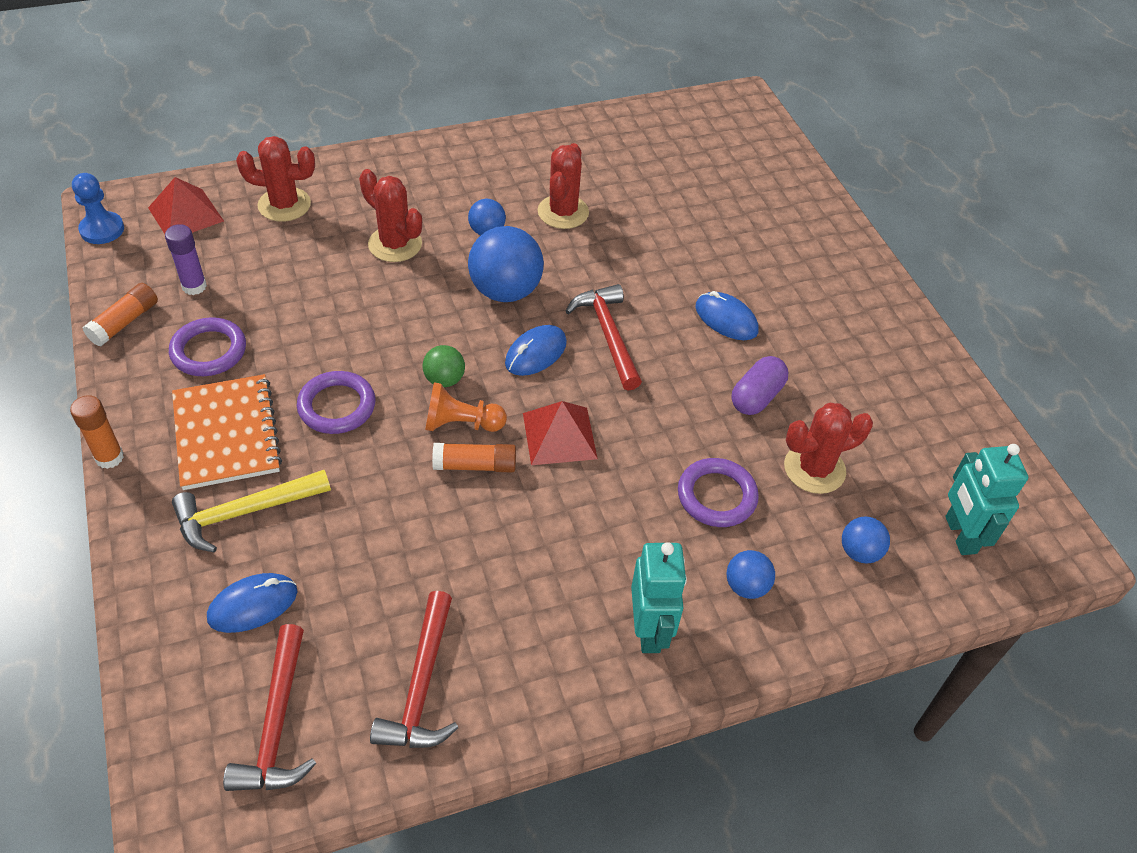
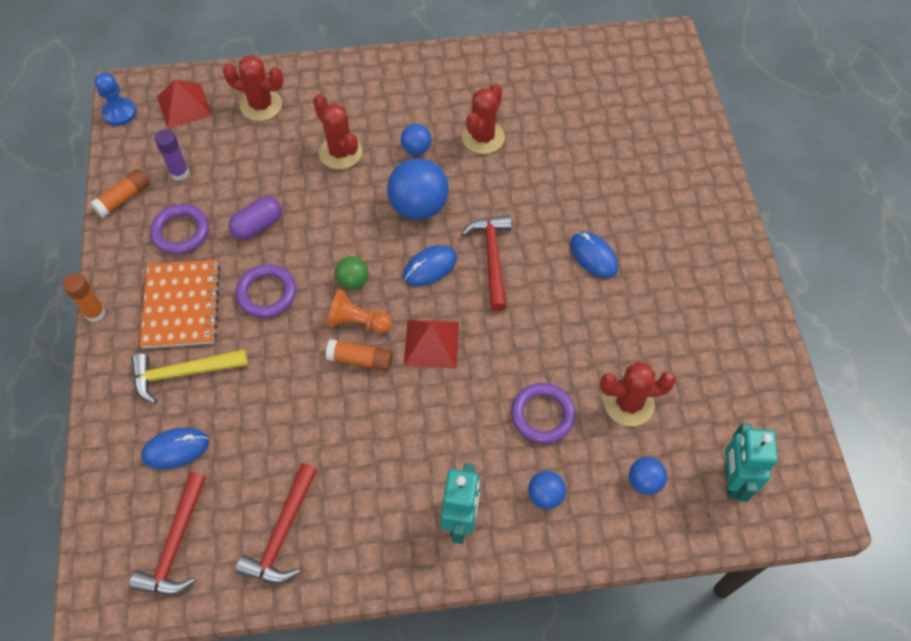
camera: 15 degrees right, 10 degrees up
(756, 397) = (599, 331): purple capsule -> purple capsule (257, 225)

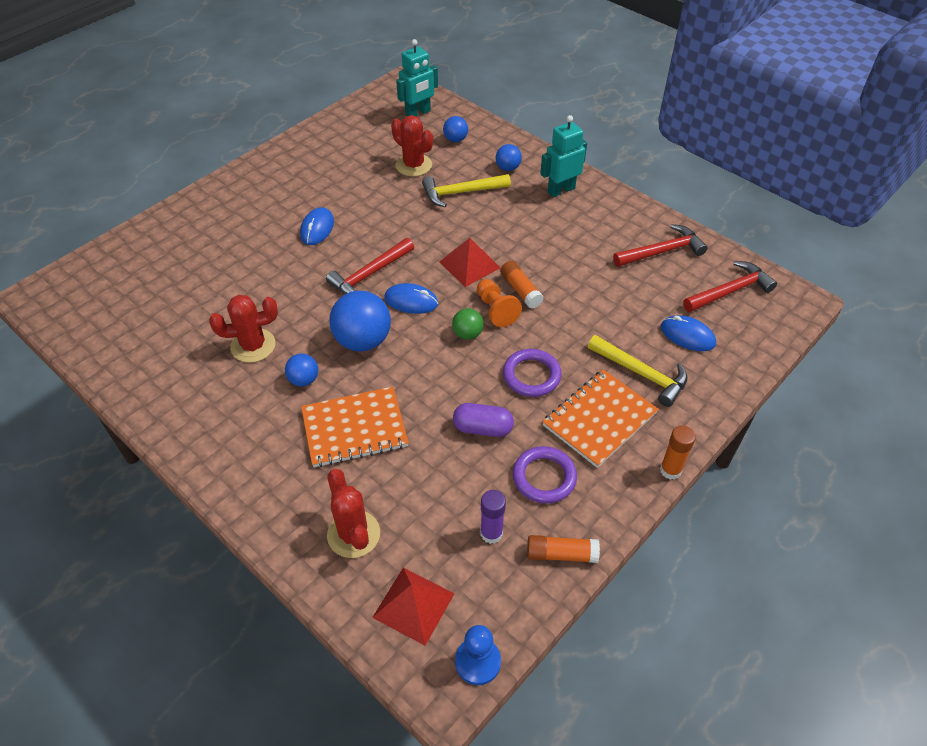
camera: 130 degrees left, 10 degrees down
(340, 152) = (354, 428): red cactus -> orange notebook
(542, 415) = (461, 193): purple ring -> yellow hammer

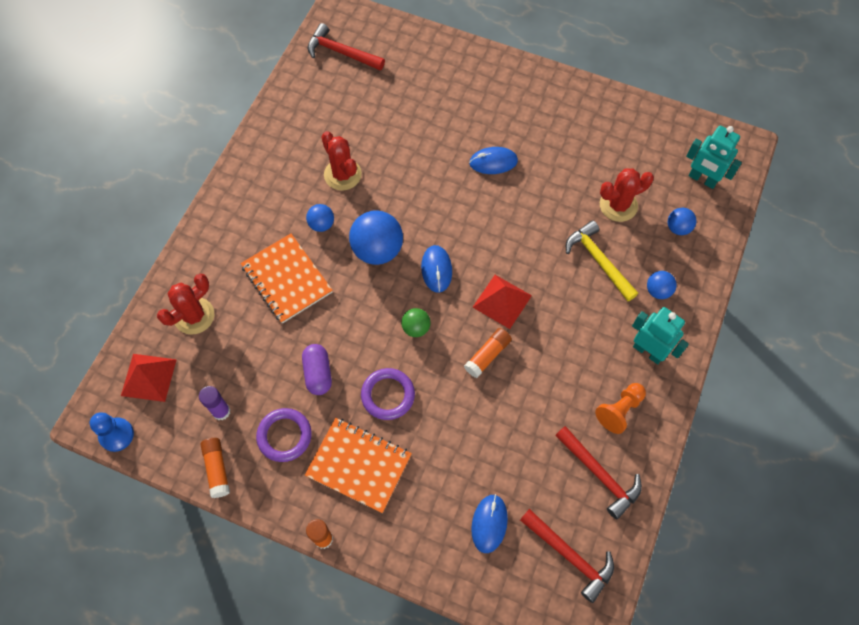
camera: 70 degrees right, 15 degrees up
(369, 275) = (454, 225): red hammer -> red hammer (341, 52)
(413, 165) = (618, 205): red cactus -> red cactus turned 45 degrees clockwise
(496, 310) = (454, 342): orange pawn -> orange pawn (619, 410)
(641, 374) = (424, 490): yellow hammer -> none

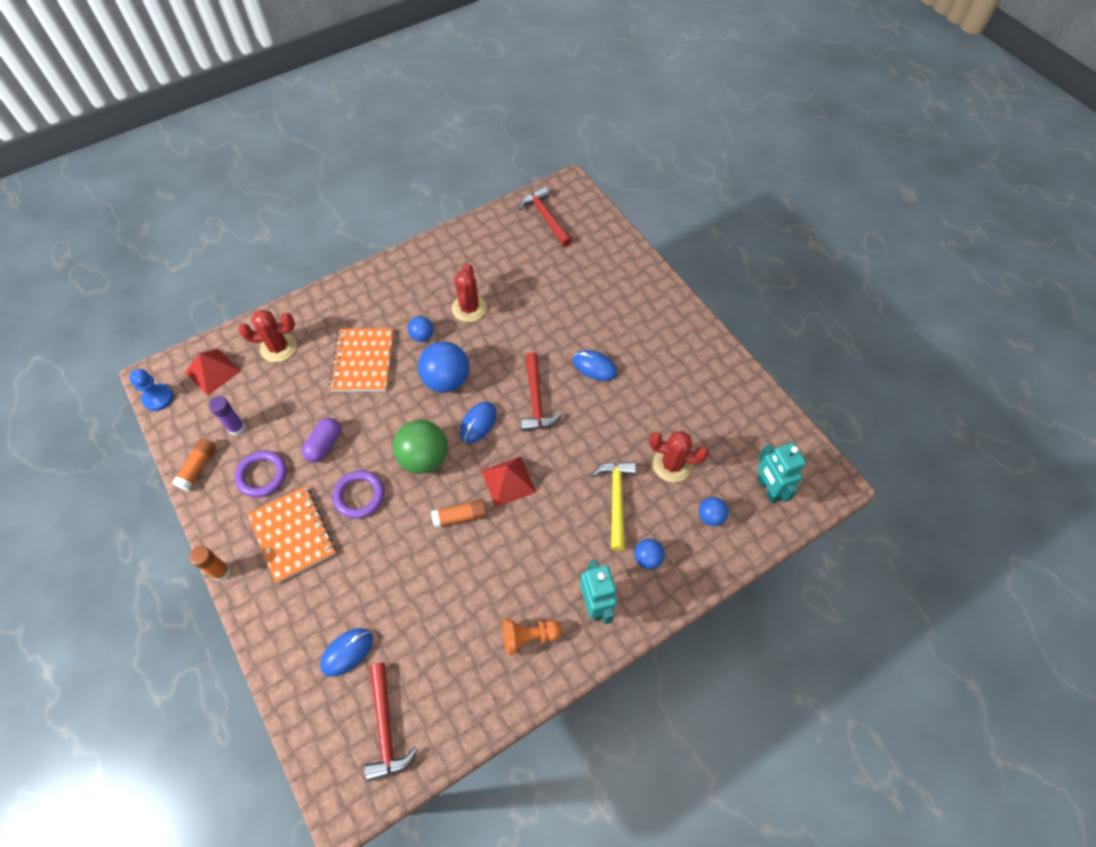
camera: 35 degrees right, 5 degrees down
(416, 328) = (424, 458): green ball -> green ball, size x1.90
(599, 474) = (467, 678): red hammer -> red hammer (536, 400)

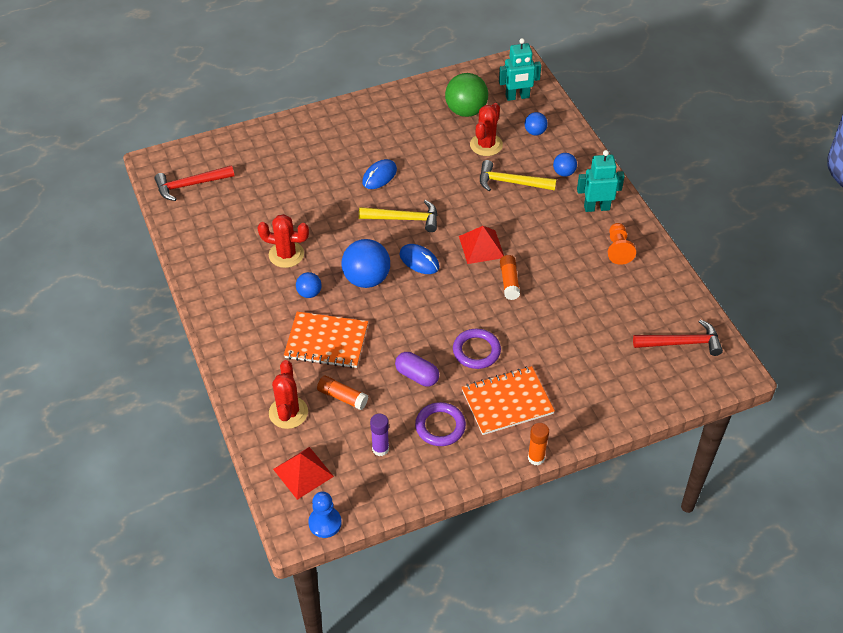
camera: 80 degrees left, 10 degrees down
(198, 467) = (420, 481): orange glue stick -> orange glue stick (342, 397)
(347, 652) = (620, 365): blue mouse -> none
(424, 458) = (447, 302): green ball -> green ball (466, 111)
(536, 400) = (404, 219): red hammer -> yellow hammer

